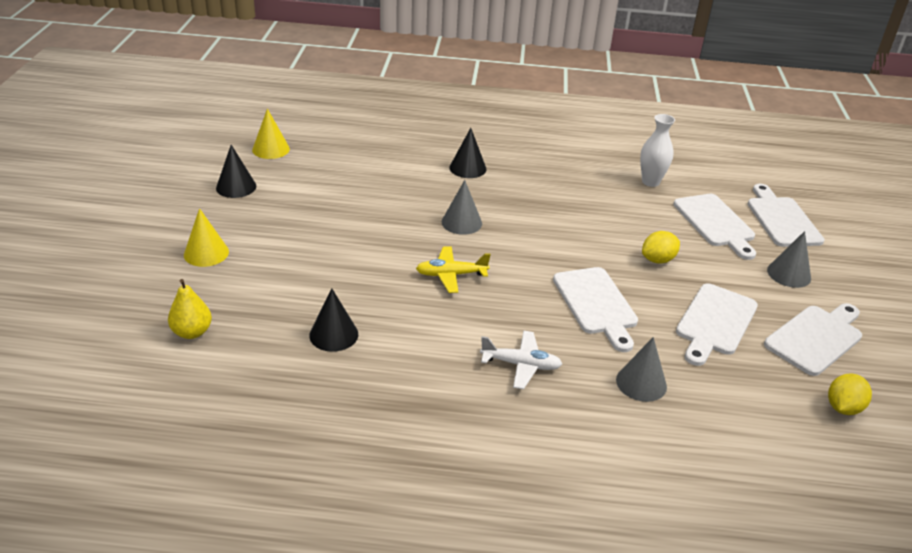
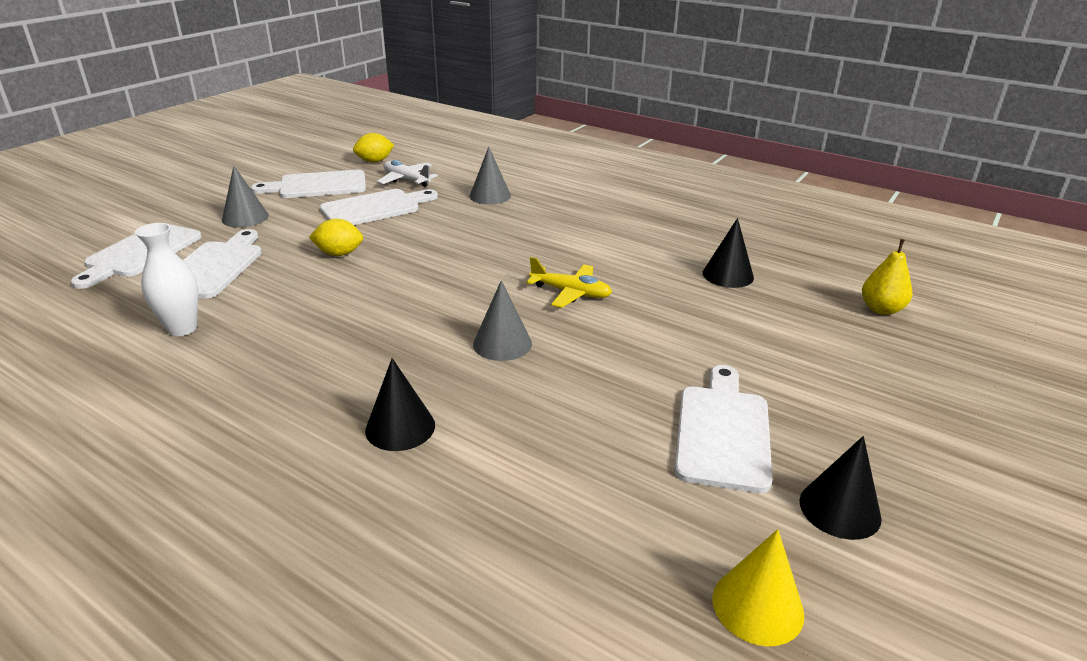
camera: 150 degrees left, 5 degrees down
(206, 253) = (879, 393): yellow cone -> none
(521, 365) = (570, 222): white plane -> white plane (406, 180)
(596, 304) = (454, 239): white cutting board -> white cutting board (722, 432)

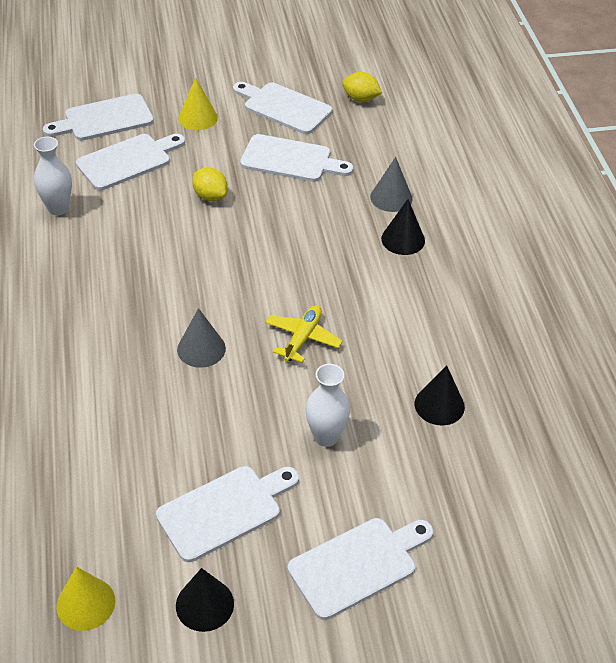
camera: 45 degrees right, 15 degrees up
(245, 217) = (198, 118): grey cone -> yellow cone
(400, 427) = (74, 366): black cone -> black cone (403, 239)
(406, 180) = (354, 138): white plane -> none
(571, 293) = (302, 338): yellow plane -> yellow plane turned 135 degrees counterclockwise
(697, 335) = (326, 437): none -> white vase
(867, 392) = (357, 565): none -> white cutting board
(881, 309) = (498, 523): yellow pear -> none

